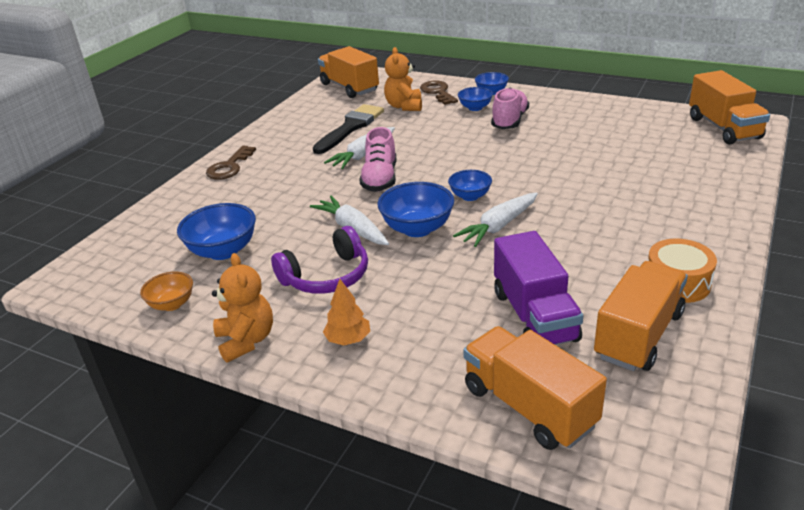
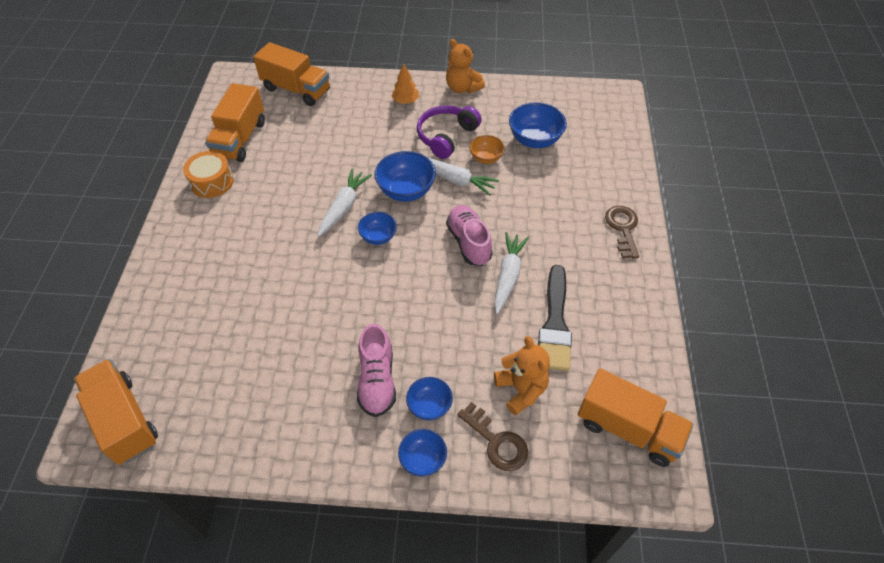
camera: 155 degrees right, 20 degrees up
(172, 304) = (527, 97): orange bowl -> orange bowl (486, 158)
(534, 316) = (302, 138): purple truck -> none

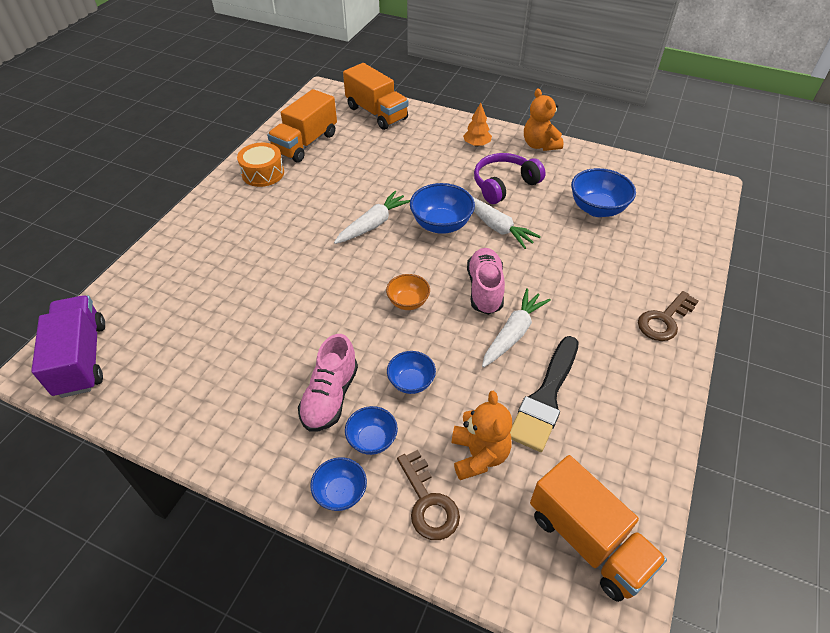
camera: 20 degrees right, 5 degrees down
(124, 420) = (82, 358): orange truck -> purple truck
(378, 237) = (394, 260): blue bowl -> blue bowl (411, 382)
(486, 158) = (537, 214): orange bowl -> orange bowl (408, 302)
(623, 228) = (664, 320): brown key -> brown key turned 150 degrees counterclockwise

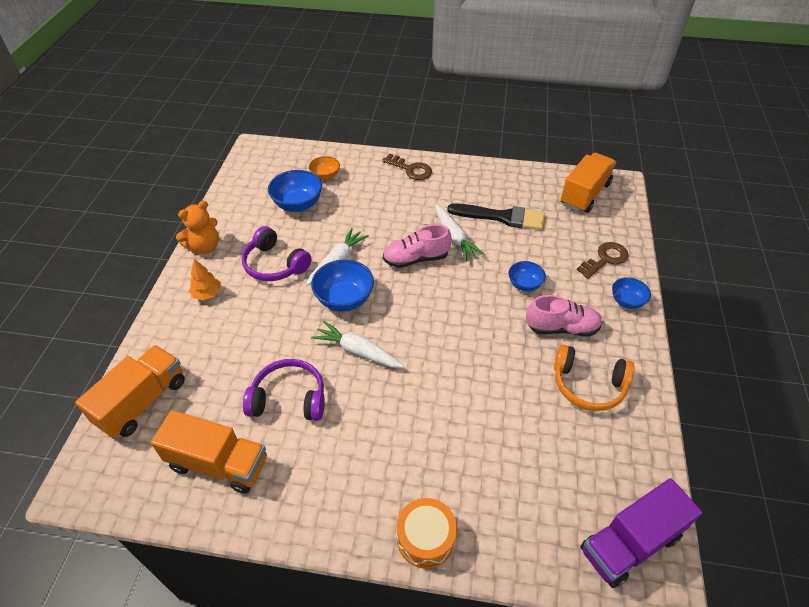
camera: 105 degrees left, 0 degrees up
(245, 392) = (588, 385): none -> orange headphones
(263, 173) = (291, 491): orange drum -> orange drum (425, 538)
(343, 179) = (289, 399): none -> purple headphones
(372, 440) = (581, 295): blue bowl -> none
(408, 302) = (448, 303): orange bowl -> orange bowl (325, 176)
(479, 455) = (561, 242): orange teddy bear -> none
(513, 333) = (454, 238): white carrot -> white carrot turned 135 degrees counterclockwise

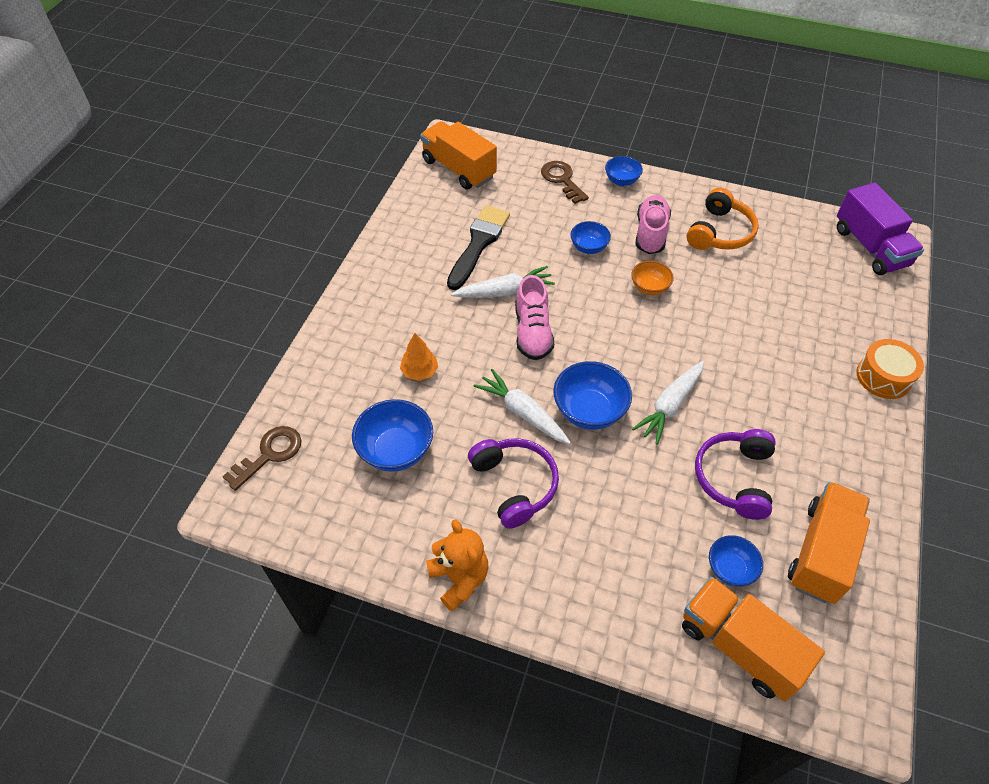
camera: 80 degrees left, 5 degrees up
(205, 396) = (730, 569): none -> blue bowl
(207, 294) = (558, 572): orange tree -> orange tree (419, 371)
(275, 264) = (514, 485): purple headphones -> purple headphones turned 75 degrees counterclockwise
(325, 176) = (342, 412): orange bowl -> orange bowl (649, 288)
(411, 169) = (360, 313): brown key -> brown key (269, 454)

